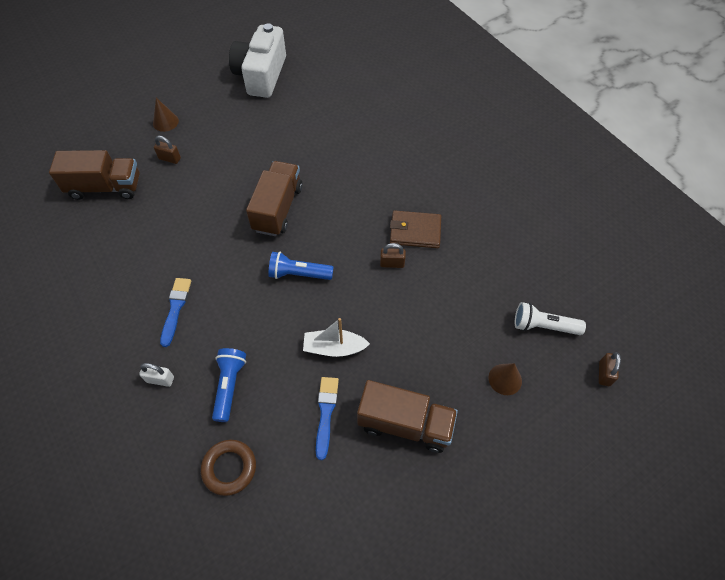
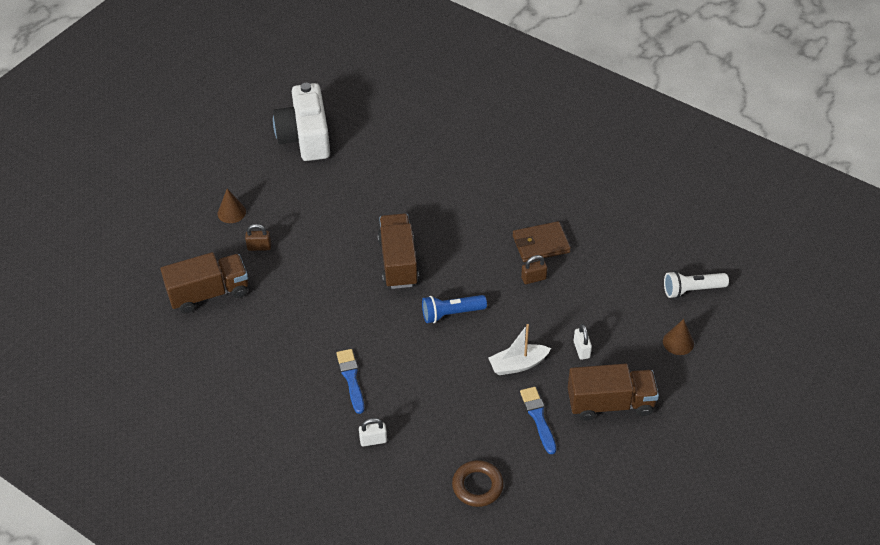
camera: 20 degrees left, 10 degrees down
(229, 386) = (440, 425): blue flashlight -> none
(403, 353) = (581, 350): none -> white padlock
(604, 374) = (758, 312): brown padlock -> none

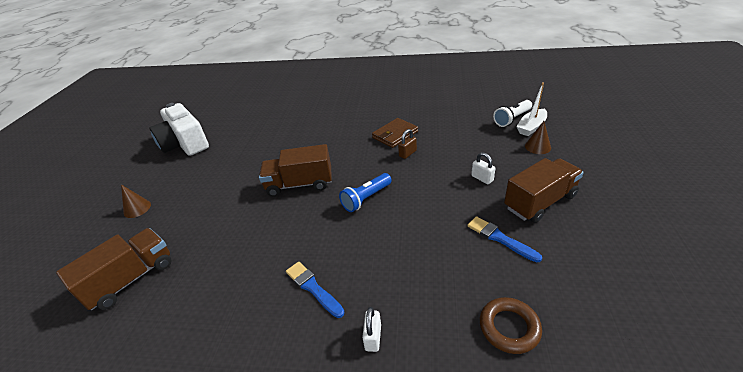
camera: 25 degrees left, 10 degrees down
(259, 247) = (172, 222): brown padlock -> none
(373, 440) = (373, 337): white padlock -> white padlock turned 45 degrees counterclockwise
(398, 262) = (300, 184): brown truck -> brown truck turned 60 degrees counterclockwise
(518, 365) = (447, 208): white boat -> white boat (531, 127)

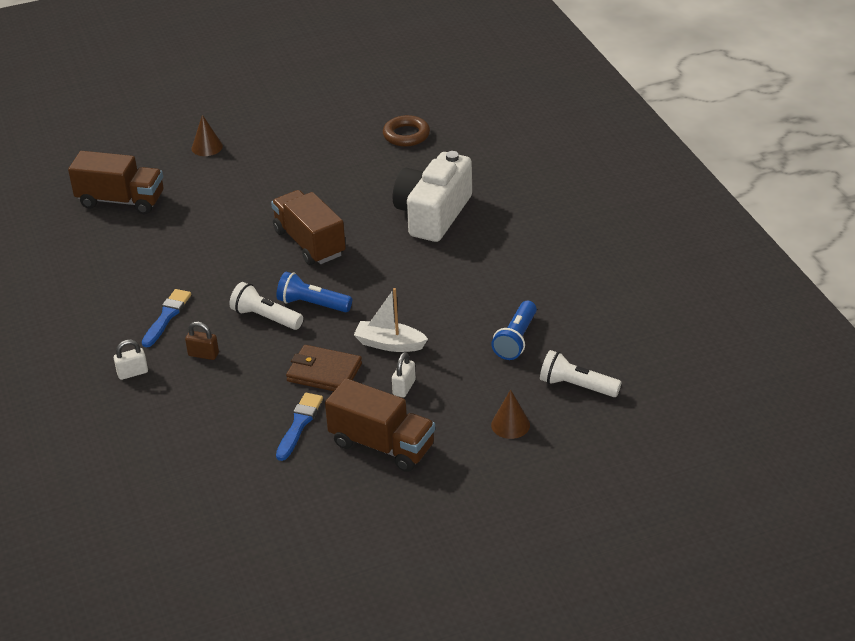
camera: 60 degrees right, 0 degrees up
(185, 144) = (335, 113): white camera -> white camera (433, 214)
(362, 226) = (265, 318): none -> white flashlight
(395, 135) = (462, 283): brown wallet -> brown wallet (324, 372)
(407, 153) = (423, 308): brown padlock -> brown padlock (203, 354)
(460, 128) = (516, 339): none -> blue flashlight
(509, 327) = (182, 452): brown ring -> brown ring (406, 135)
(531, 127) = (563, 410): white boat -> white boat (389, 344)

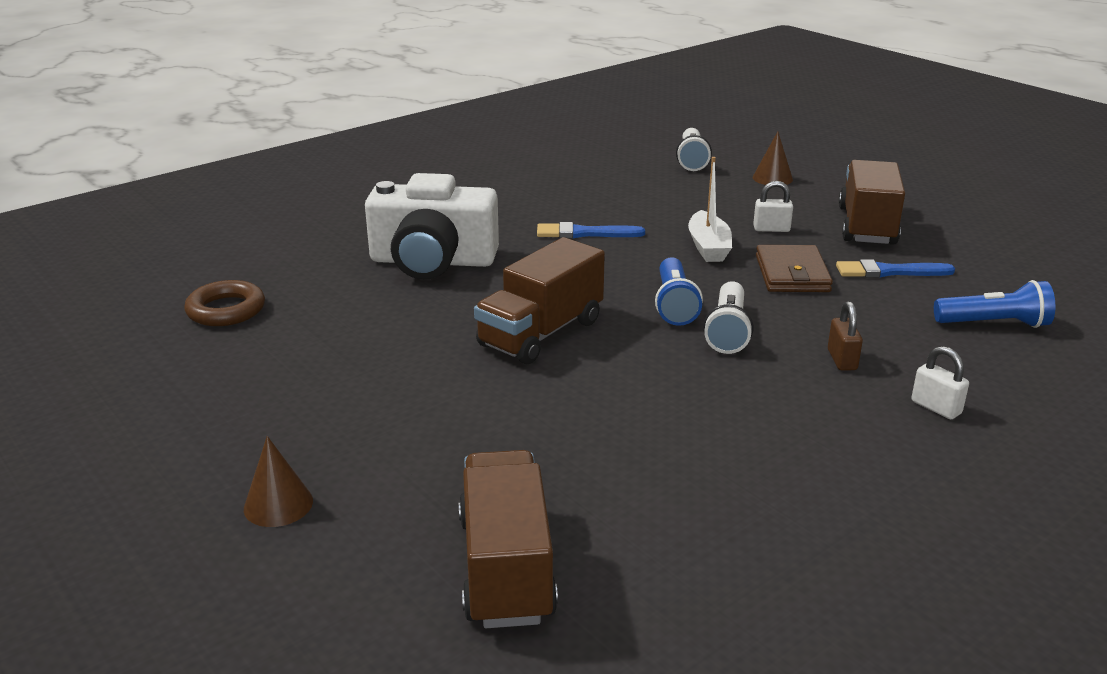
camera: 110 degrees left, 10 degrees down
(167, 316) = (794, 412): blue brush -> blue brush (584, 233)
(516, 339) = (646, 190): blue flashlight -> blue flashlight (994, 324)

